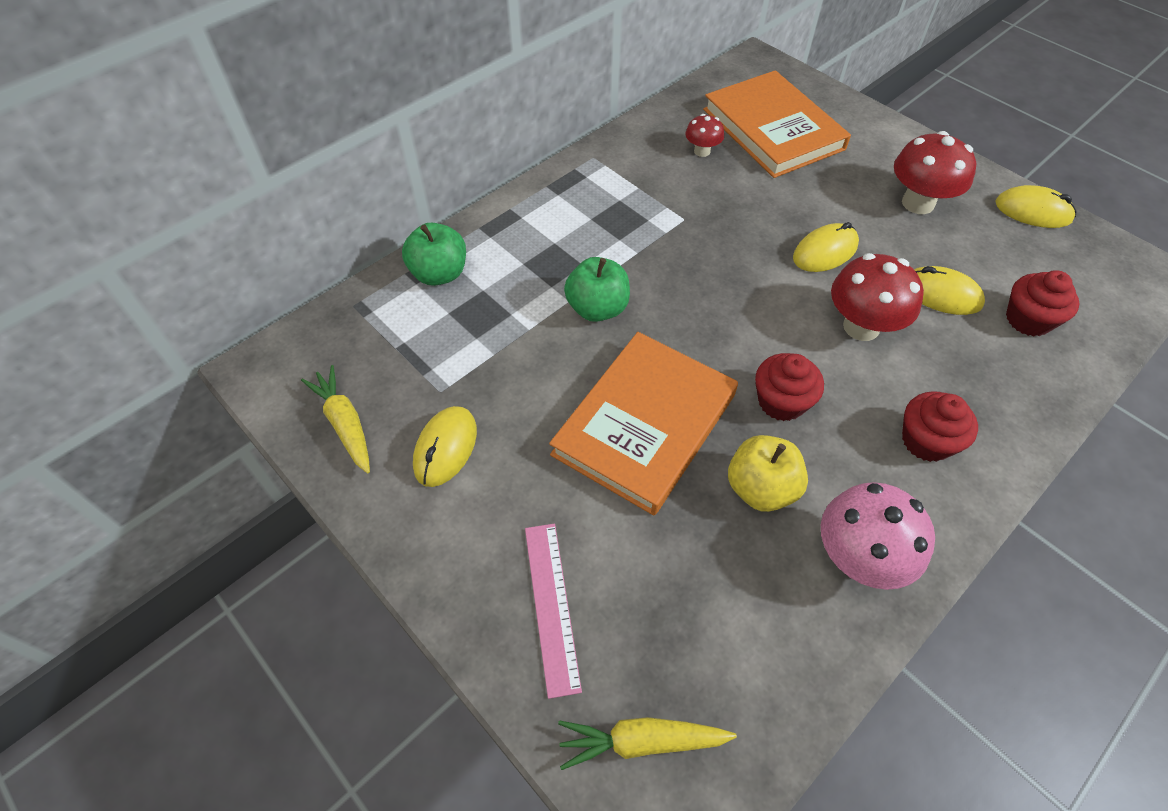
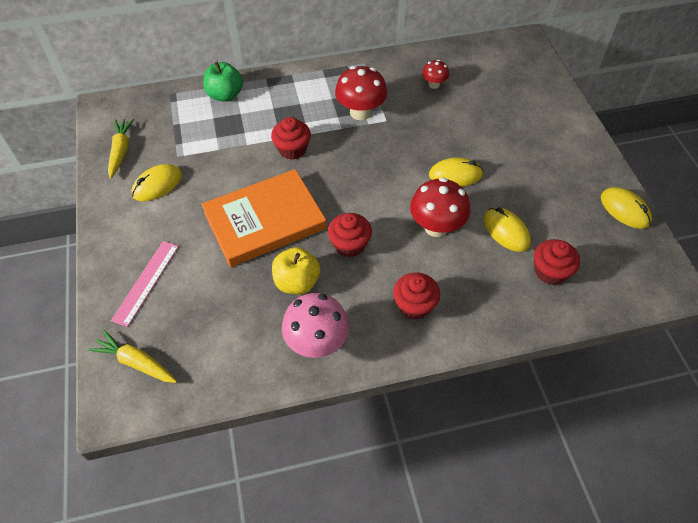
camera: 30 degrees right, 0 degrees up
(597, 308) = (292, 149): green apple -> red cupcake
(773, 129) = (493, 88): orange book -> none
(918, 203) = (547, 171): red mushroom -> red mushroom (360, 112)

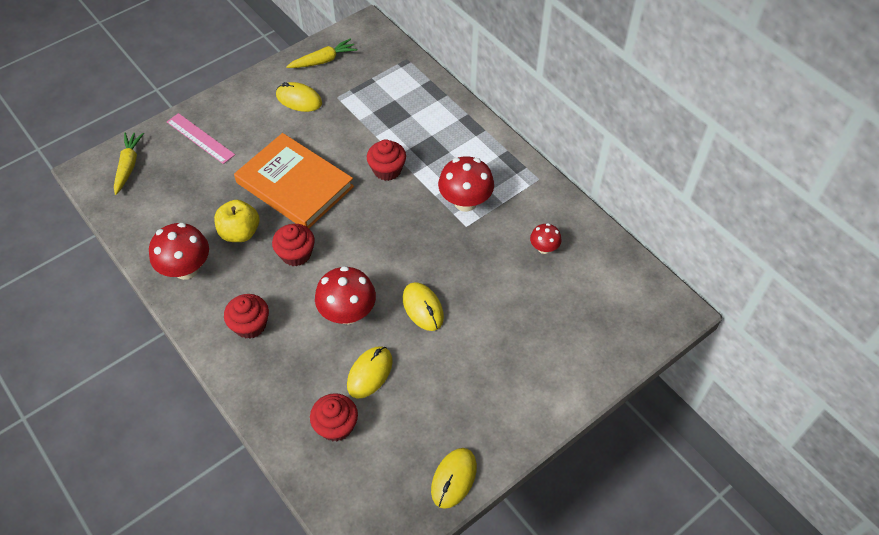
camera: 65 degrees right, 0 degrees up
(146, 282) = (200, 138): pink ruler -> pink ruler turned 45 degrees clockwise
(225, 95) = (427, 95): green apple -> none
(317, 342) = (186, 269): pink mushroom -> red mushroom

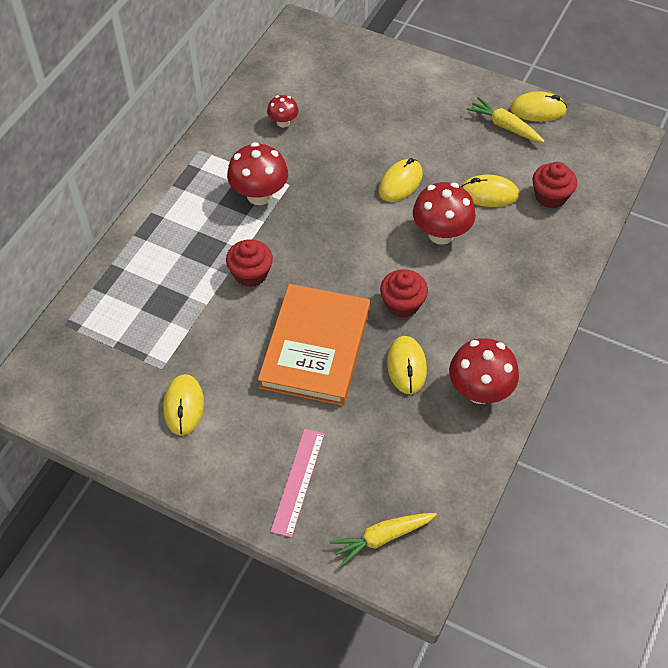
camera: 115 degrees left, 0 degrees up
(240, 232) = (406, 366): yellow apple -> yellow mouse
(250, 325) = (503, 302): red cupcake -> none
(323, 60) = (102, 412): yellow carrot -> yellow carrot (504, 126)

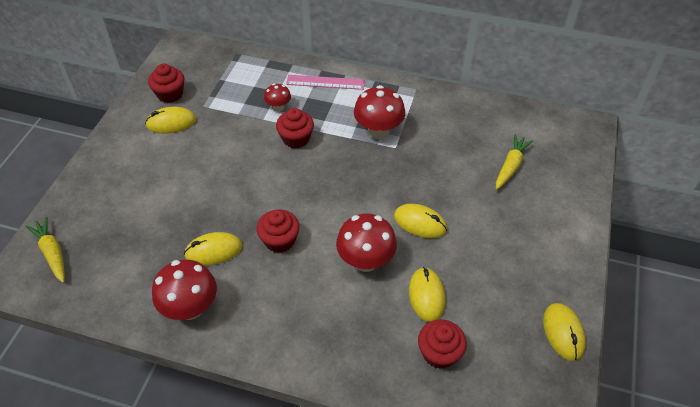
camera: 80 degrees right, 5 degrees down
(125, 407) = (170, 94): none -> red cupcake
(283, 122) = (465, 133): red mushroom -> red mushroom (278, 107)
(298, 481) = (105, 195): pink ruler -> pink ruler (325, 82)
(315, 347) = (228, 188): orange book -> none
(504, 126) = (526, 302): yellow carrot -> yellow carrot (510, 166)

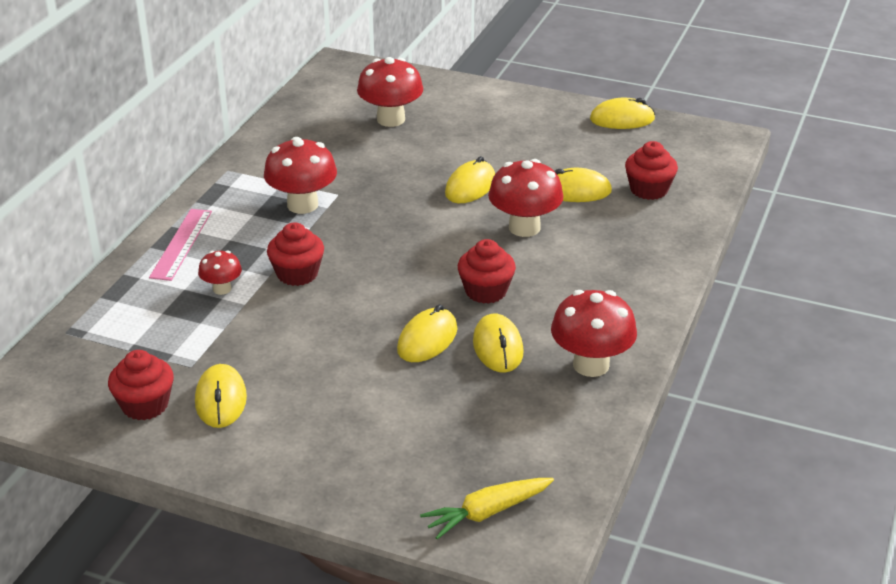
camera: 85 degrees left, 15 degrees down
(224, 211) = (427, 340): none -> yellow mouse
(510, 166) = (391, 119): yellow carrot -> red mushroom

